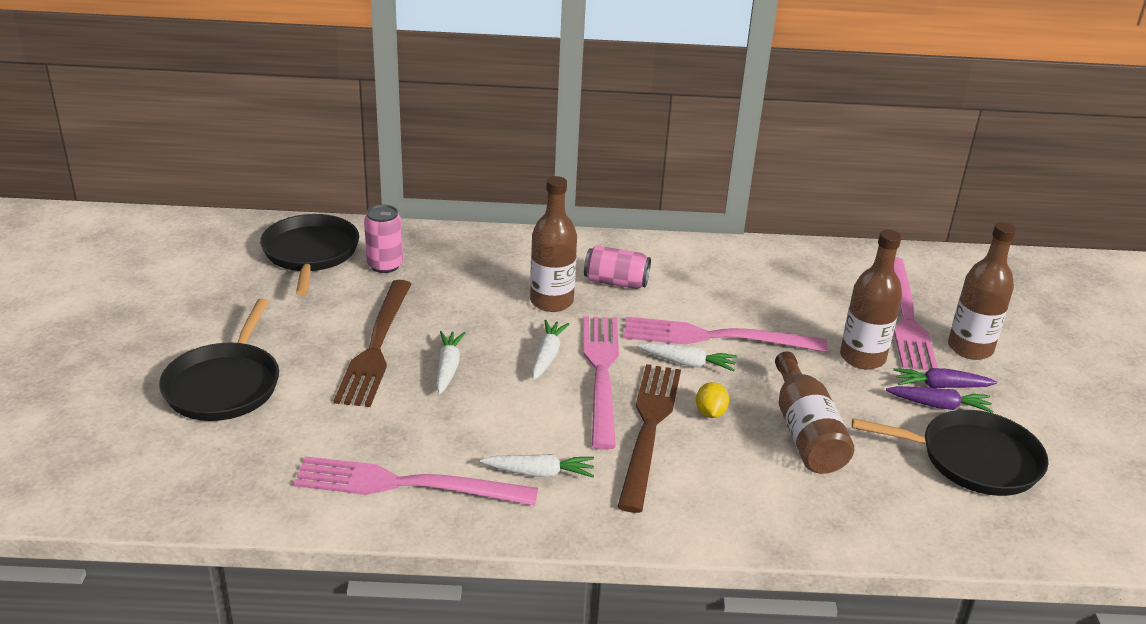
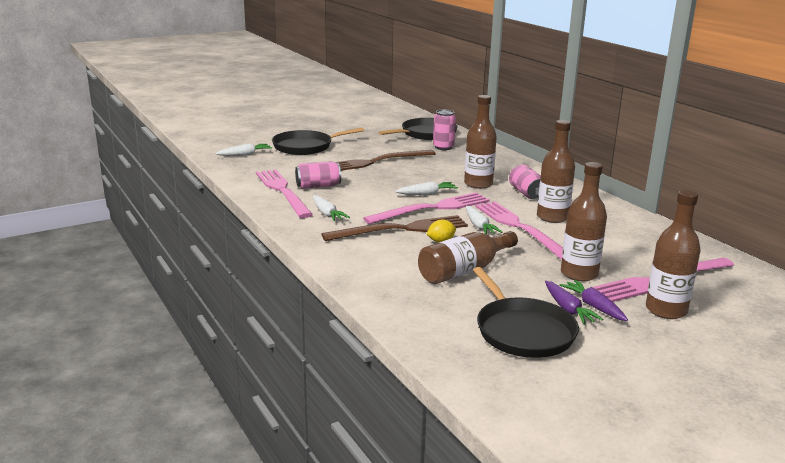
camera: 60 degrees right, 10 degrees down
(420, 440) = (318, 186): none -> pink can
(448, 368) = (381, 178): white carrot -> white carrot (245, 155)
(703, 300) = (552, 217): none -> brown bottle

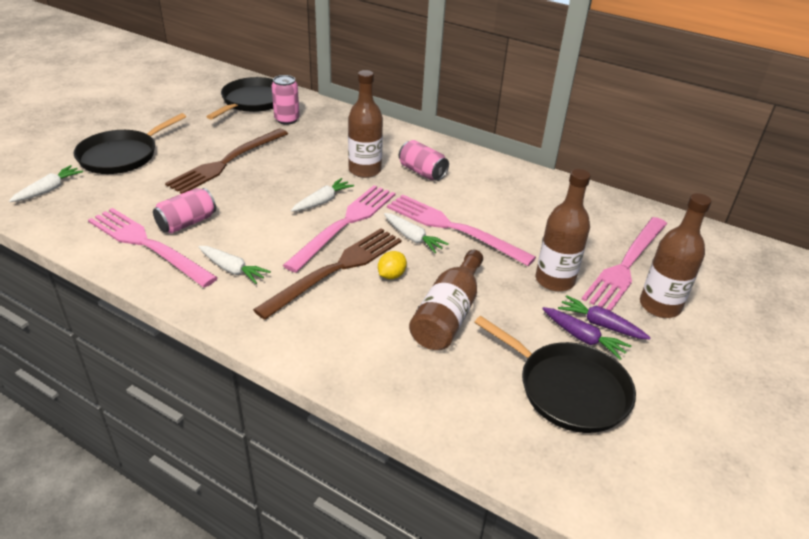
camera: 30 degrees left, 15 degrees up
(552, 217) = (471, 202): brown bottle -> none

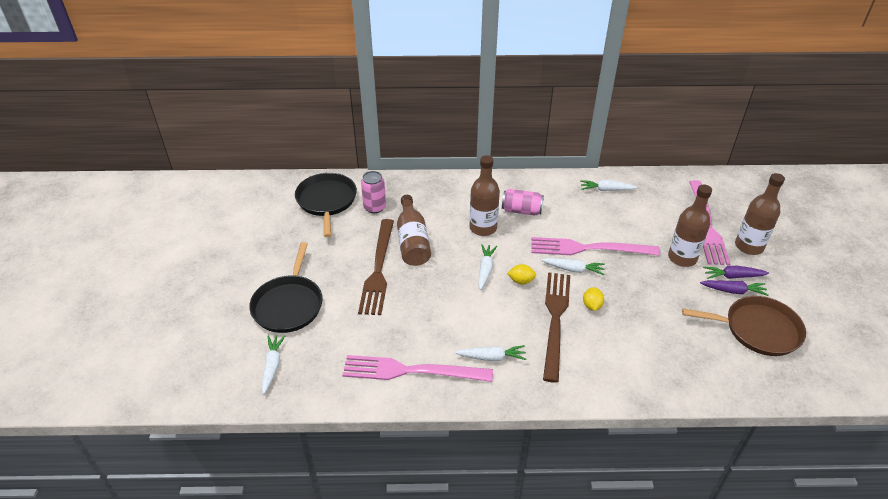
camera: 30 degrees left, 5 degrees up
(187, 223) = (415, 337): pink can -> none
(345, 224) = (521, 281): pink fork -> yellow lemon
(448, 315) = (652, 316): brown bottle -> brown bottle (412, 241)
(539, 189) = (606, 190): none -> white carrot
(568, 389) = (757, 329): black pan -> brown pan

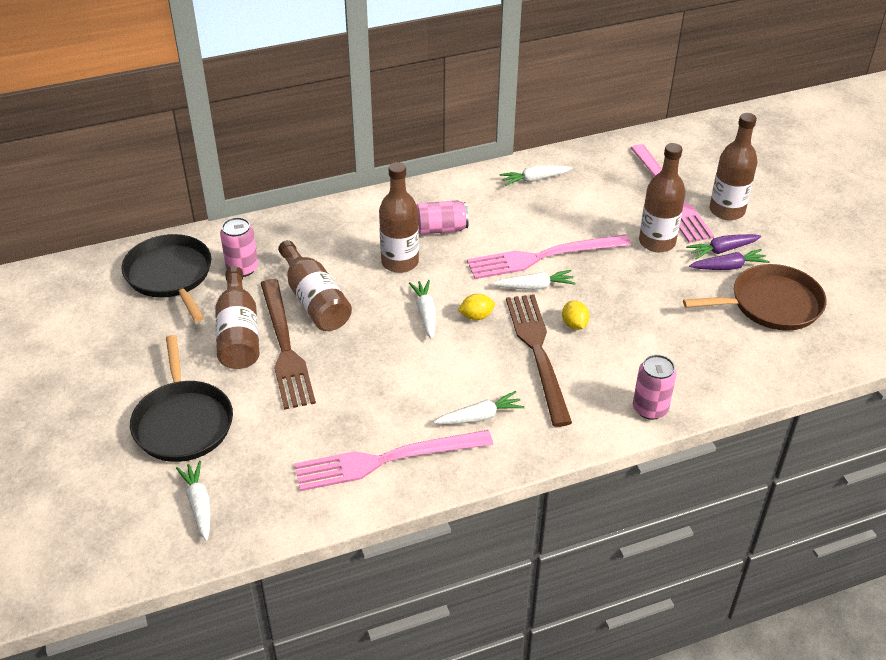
camera: 20 degrees left, 0 degrees up
(352, 252) = (238, 334): none -> brown bottle
(625, 387) = (650, 408): none -> pink can

